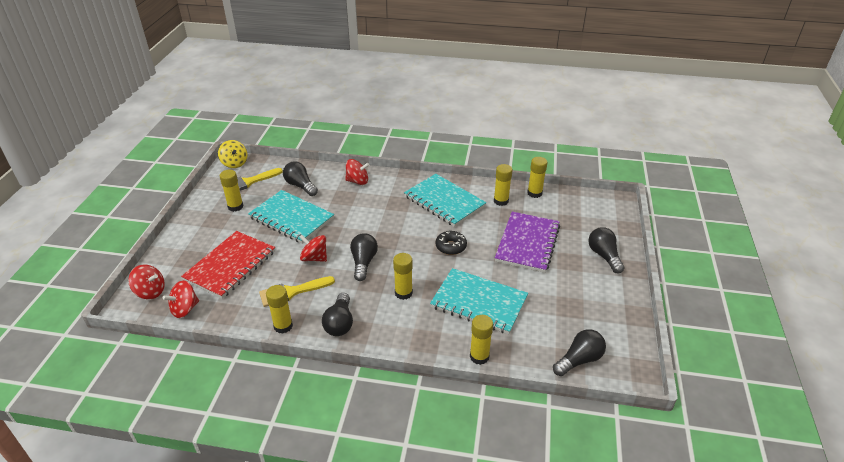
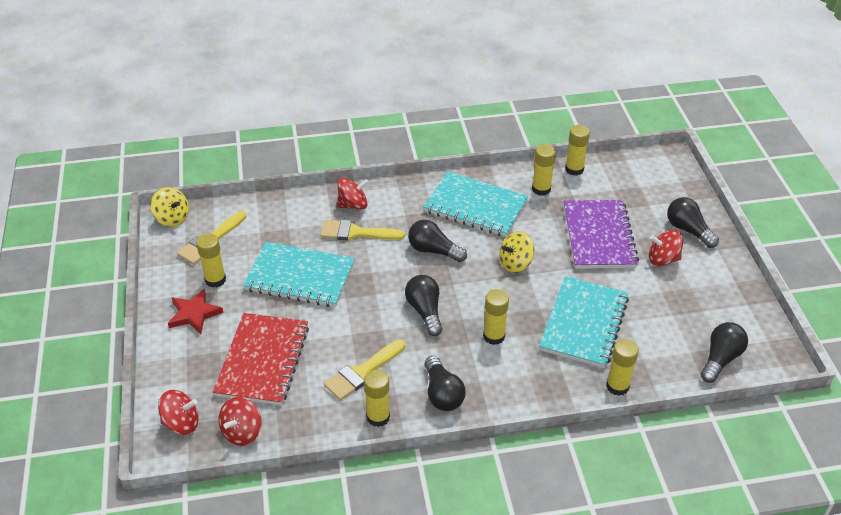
camera: 20 degrees left, 5 degrees up
(207, 224) = (194, 314): none -> red star
(300, 186) = (283, 229): black light bulb -> black light bulb (433, 250)
(314, 258) = (362, 321): red spinning top -> red spinning top (663, 259)
(348, 199) = (356, 232): none -> yellow brush
(451, 246) = (515, 263): black donut -> yellow spinning top
(479, 302) = (583, 324): turquoise notebook -> turquoise notebook turned 75 degrees counterclockwise

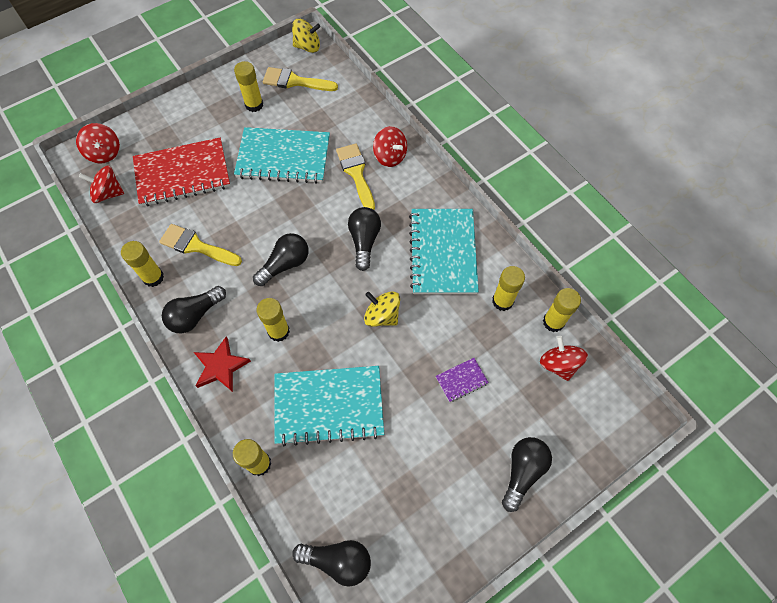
camera: 65 degrees right, 20 degrees up
(172, 218) = (307, 47): yellow spinning top -> yellow spinning top turned 105 degrees counterclockwise
(194, 314) = (212, 109): red star -> red star (221, 366)
(300, 277) = (283, 157): turquoise notebook -> turquoise notebook turned 75 degrees counterclockwise
(599, 236) = (461, 380): purple notebook -> purple notebook, size x0.43
(663, 259) = (460, 457): red spinning top -> red spinning top (558, 364)

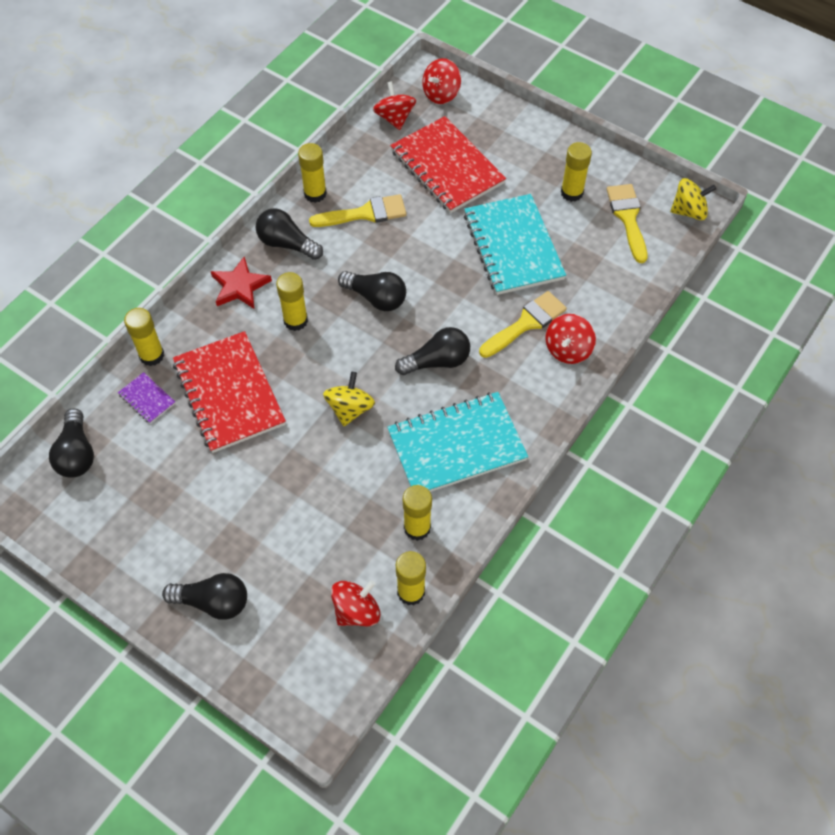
camera: 70 degrees right, 5 degrees down
(196, 246) = (365, 213): yellow brush -> yellow brush turned 75 degrees clockwise
(307, 47) = (689, 211): yellow spinning top -> yellow spinning top turned 75 degrees counterclockwise
(329, 405) = (229, 393): turquoise notebook -> red notebook
(461, 380) = (300, 511): purple notebook -> purple notebook (147, 399)

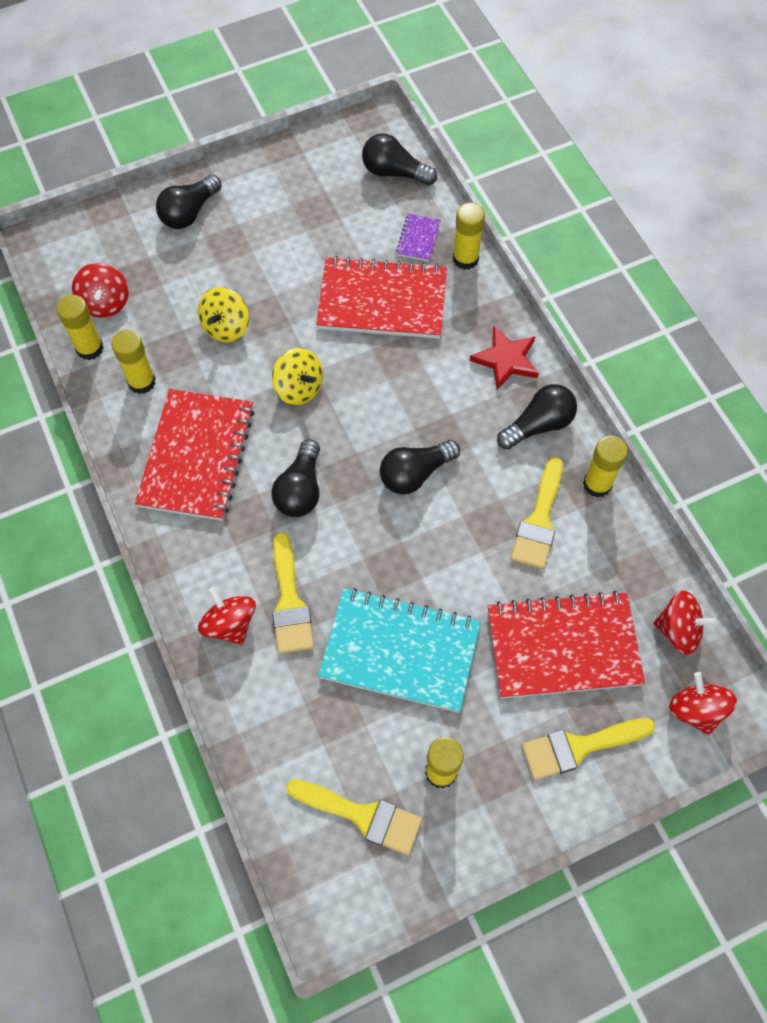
camera: 120 degrees right, 5 degrees up
(147, 399) = (418, 239): purple notebook -> purple notebook turned 60 degrees counterclockwise
(295, 320) = (432, 389): yellow glue stick -> none
(456, 446) = (196, 456): turquoise notebook -> red notebook
(505, 136) = (579, 747): none -> yellow brush
(689, 211) = (326, 904): yellow spinning top -> yellow spinning top (226, 327)

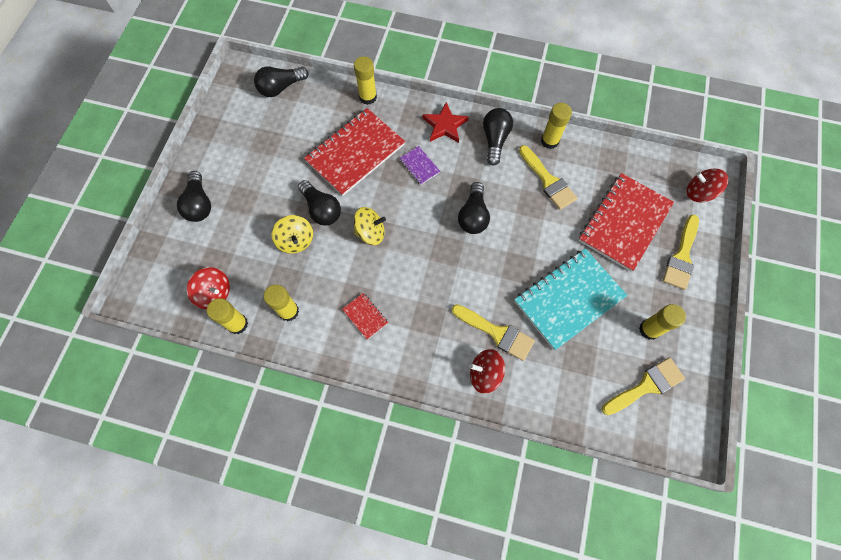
camera: 50 degrees left, 5 degrees up
(196, 456) = (365, 316): red notebook -> red notebook, size x0.43
(300, 490) = (434, 278): black light bulb -> black light bulb (321, 209)
(418, 239) = (334, 108): purple notebook -> purple notebook (419, 166)
(678, 630) = (653, 168): red spinning top -> none

